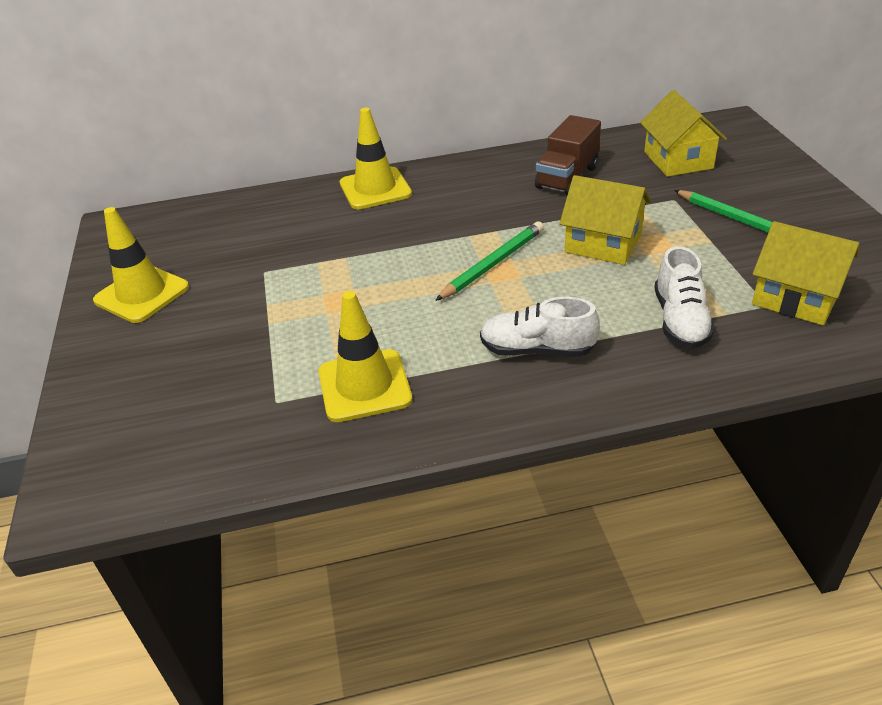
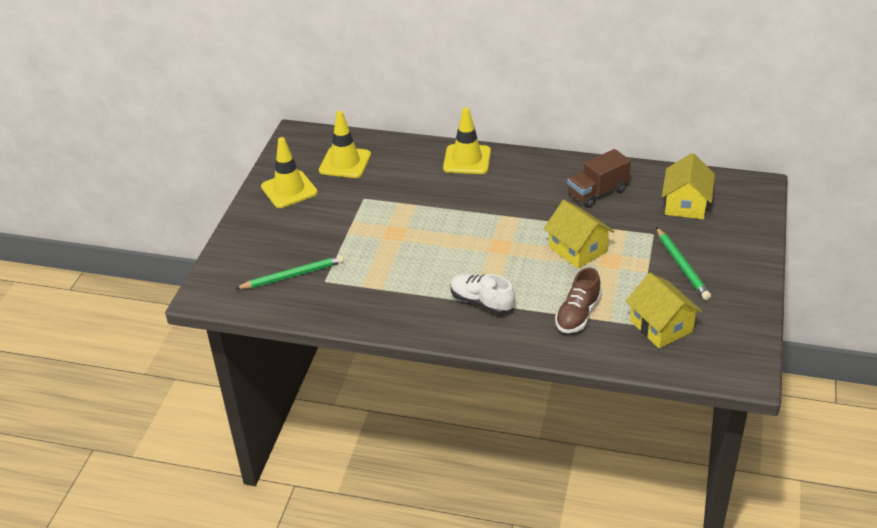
camera: 25 degrees right, 0 degrees up
(364, 386) = (375, 289): yellow traffic cone -> yellow traffic cone (345, 163)
(493, 264) = (499, 240): green pencil -> green pencil (293, 275)
(680, 320) = (577, 315): white shoe -> brown shoe

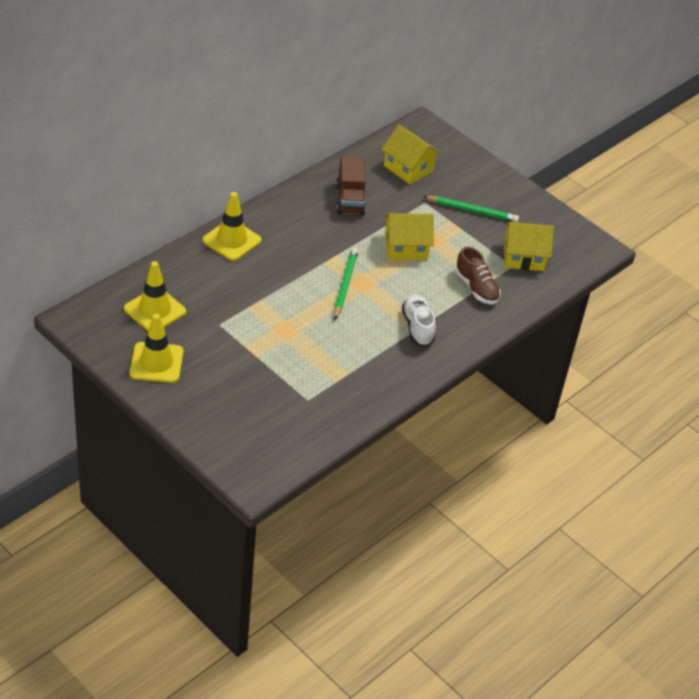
camera: 65 degrees left, 5 degrees up
(293, 275) = (282, 415): green pencil -> green pencil (345, 284)
(481, 302) = (417, 327): white shoe -> white shoe turned 105 degrees clockwise

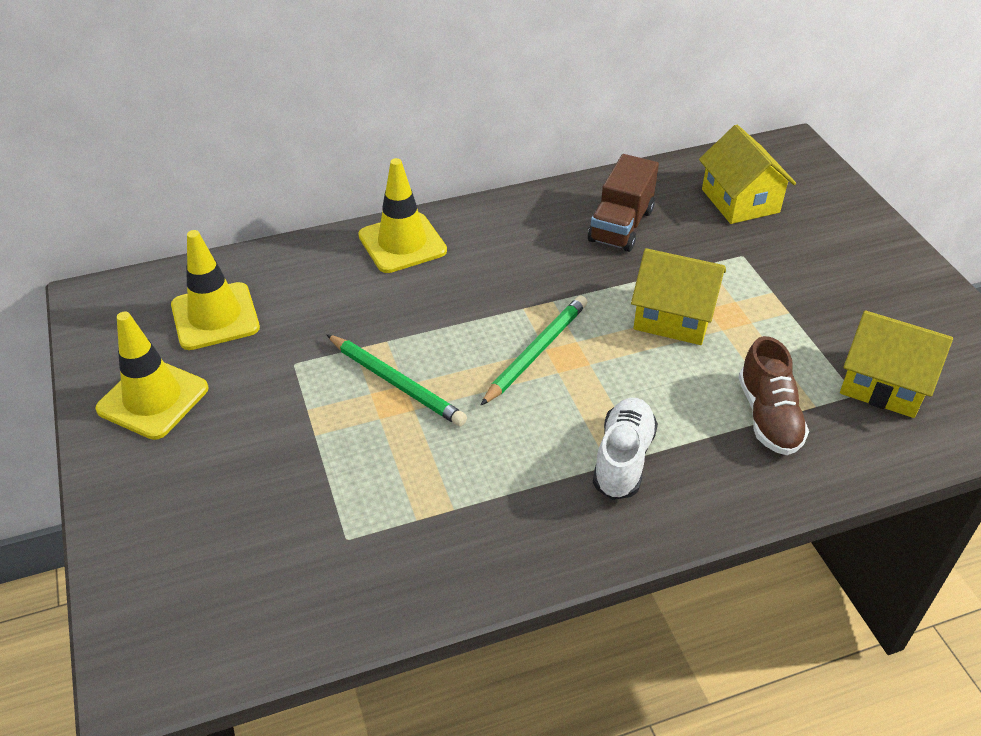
camera: 30 degrees right, 0 degrees up
(472, 211) = (820, 285): green pencil -> green pencil (396, 383)

